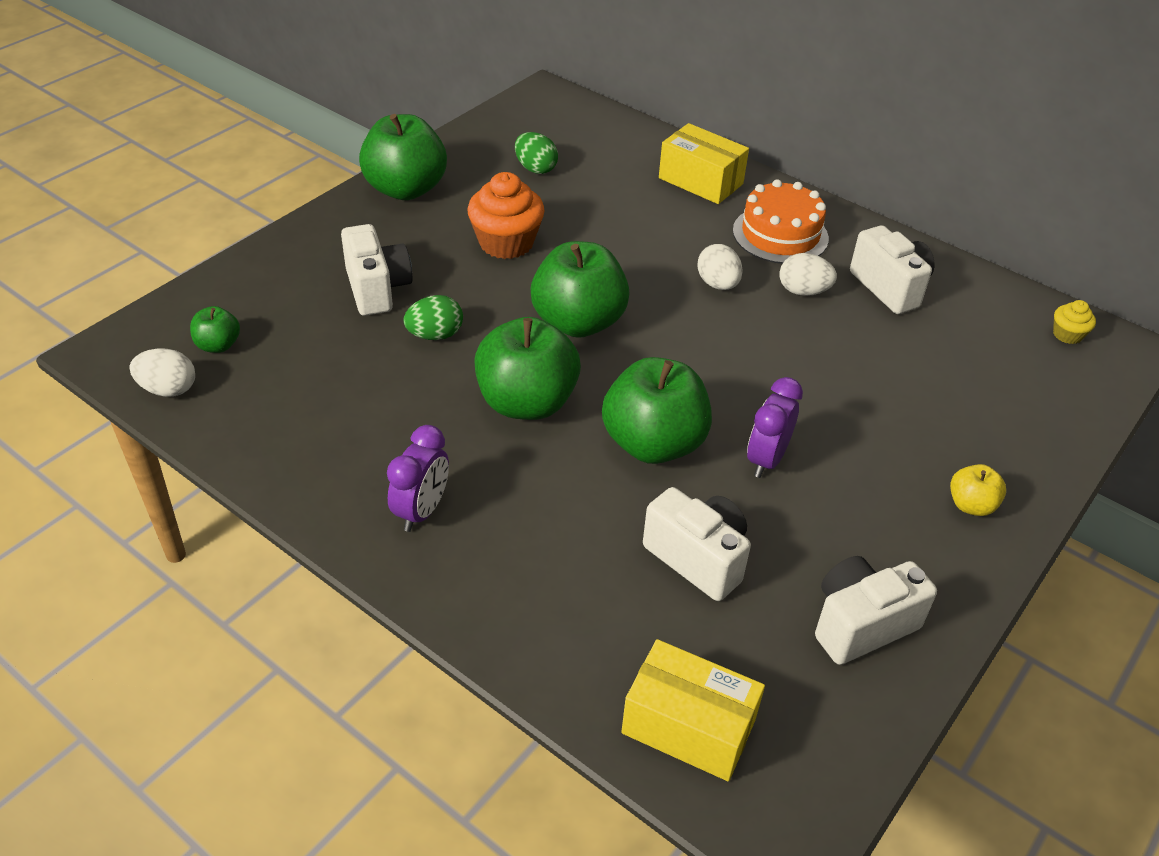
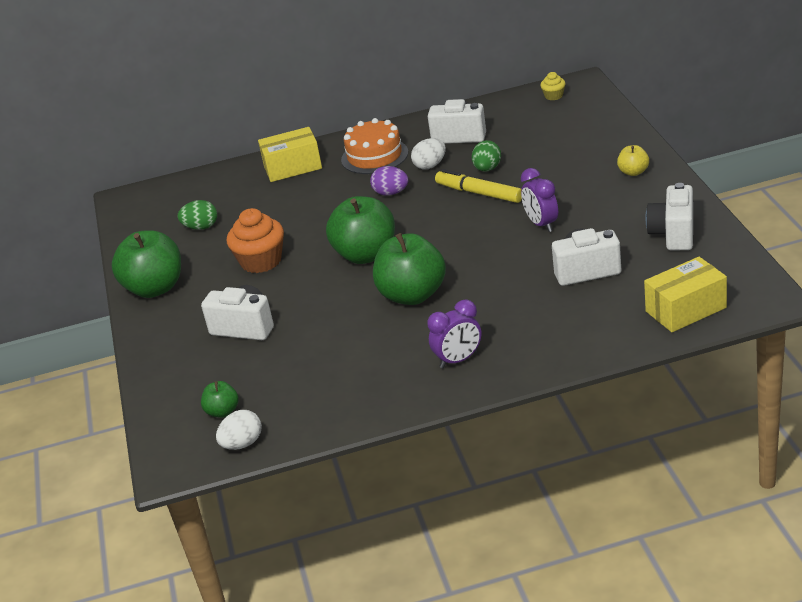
camera: 45 degrees left, 10 degrees down
(421, 511) = (458, 360): purple clock -> purple clock turned 90 degrees clockwise
(435, 335) = (315, 315): green egg -> green egg (487, 169)
(653, 444) = (491, 259): green apple -> none
(717, 284) = (391, 193): white egg -> purple egg
(784, 364) = (479, 193): none -> yellow marker

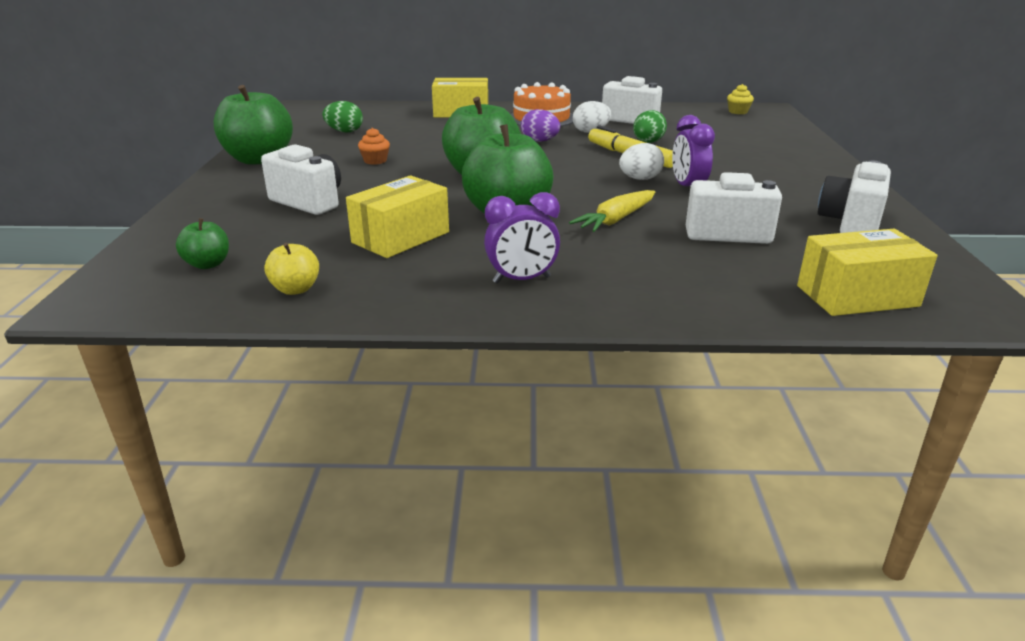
camera: 10 degrees right, 5 degrees down
(242, 444) = (193, 300): white egg -> white egg (640, 179)
(261, 261) = (375, 161): orange cupcake -> orange cupcake, size x0.50
(346, 344) = (401, 237): none -> yellow box
(499, 279) = (616, 220): none -> yellow carrot
(633, 172) = (810, 169): yellow apple -> yellow apple (295, 289)

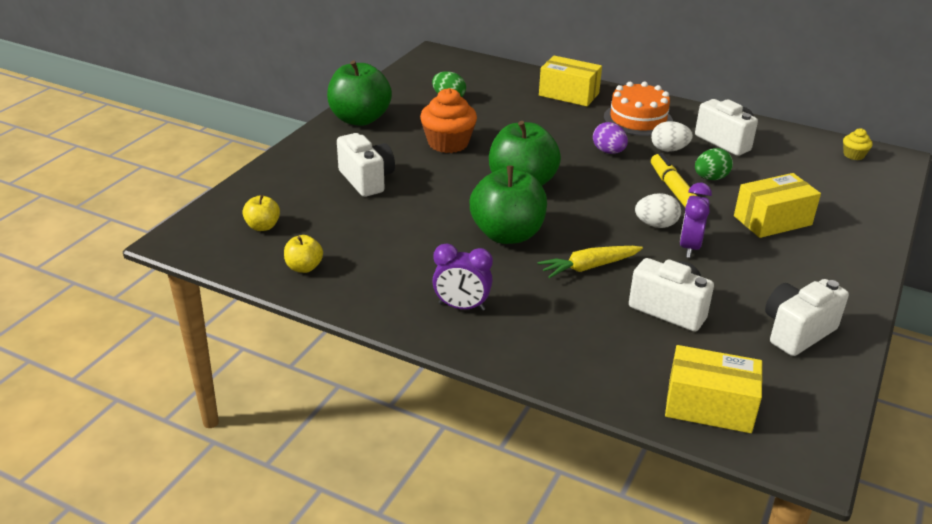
camera: 25 degrees right, 5 degrees up
(208, 264) = (263, 226): green apple -> yellow apple
(375, 161) = (448, 143): orange cupcake -> orange cupcake, size x2.01
(401, 237) = (407, 238): yellow box -> yellow box (772, 220)

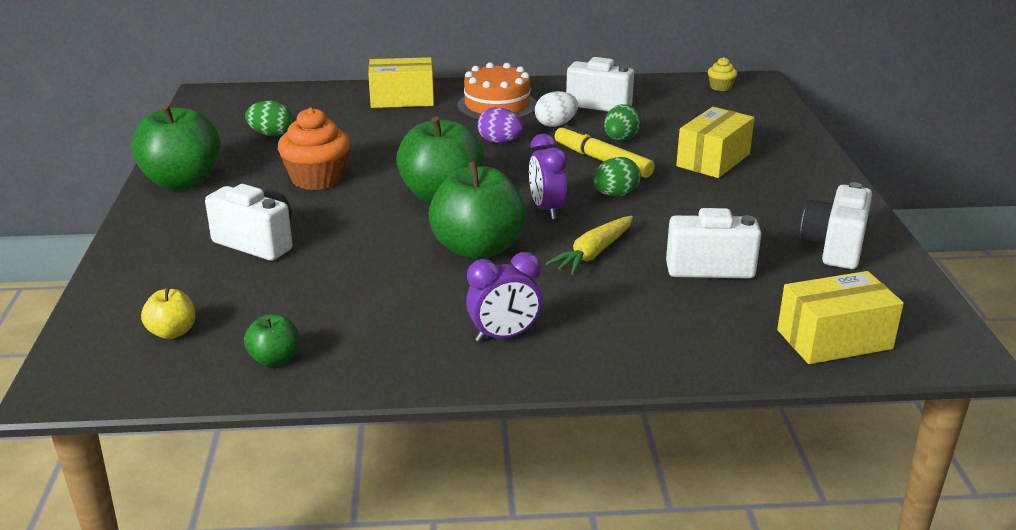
camera: 30 degrees left, 5 degrees down
(304, 267) = (274, 359): yellow apple -> green apple
(656, 225) = (615, 195): white egg -> green egg
(689, 247) = (667, 205): purple clock -> purple clock (547, 210)

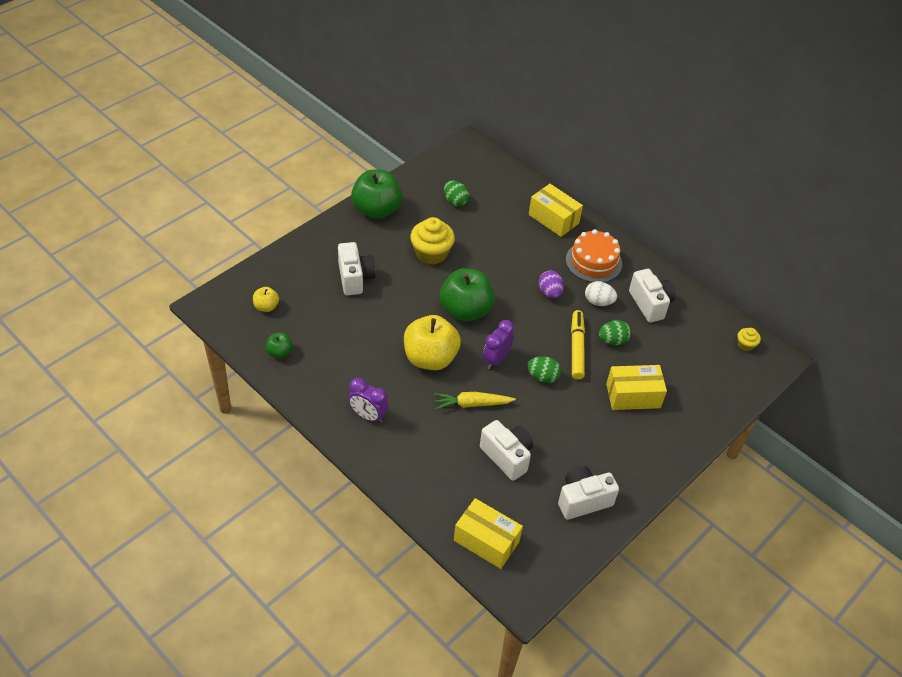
camera: 45 degrees right, 20 degrees up
(317, 179) = (431, 253): orange cupcake -> yellow cupcake
(478, 249) = (430, 358): green apple -> yellow apple

